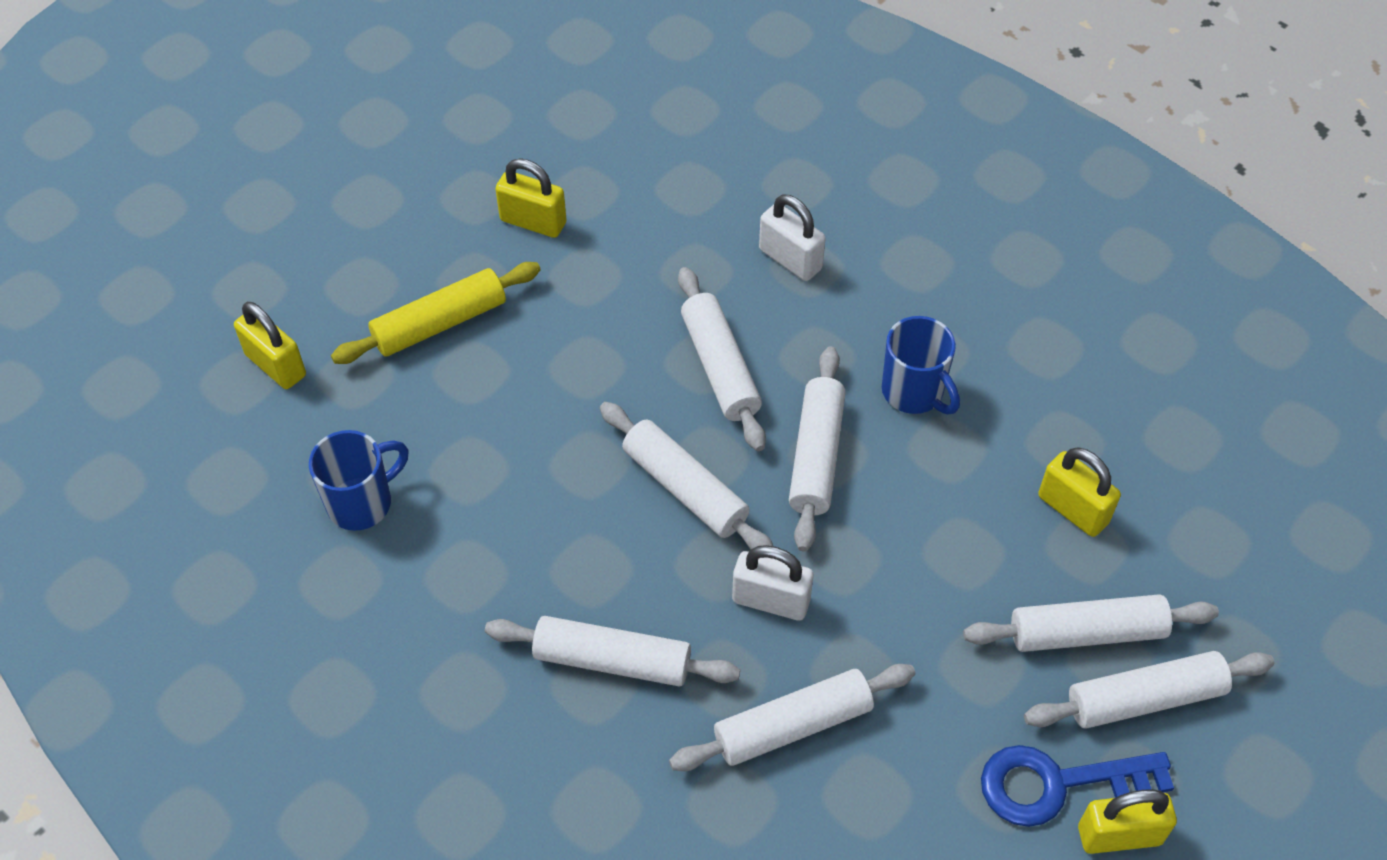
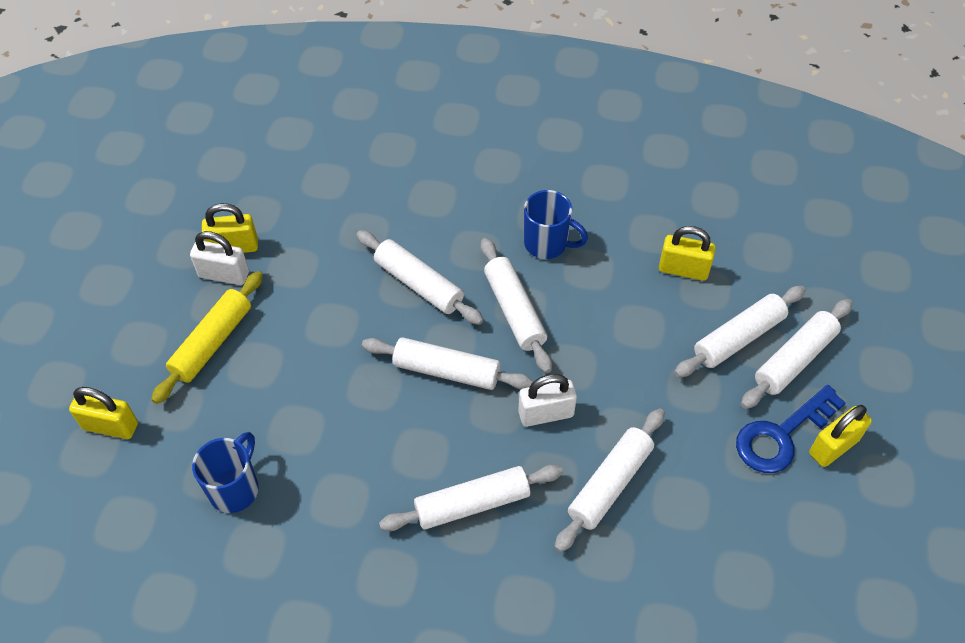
camera: 30 degrees left, 0 degrees up
(790, 259) = (419, 197): white padlock -> white padlock (224, 275)

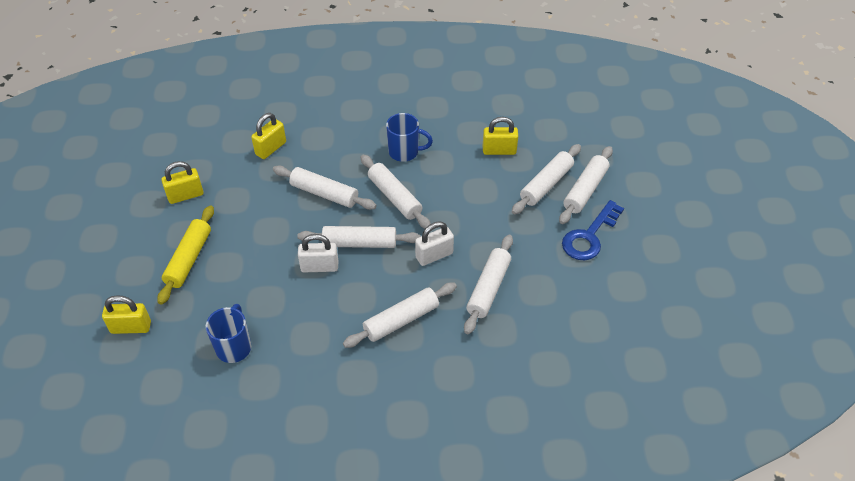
camera: 15 degrees left, 5 degrees down
(224, 275) = (184, 214): white padlock -> white padlock (319, 267)
(833, 446) = (623, 236): yellow padlock -> yellow padlock (271, 148)

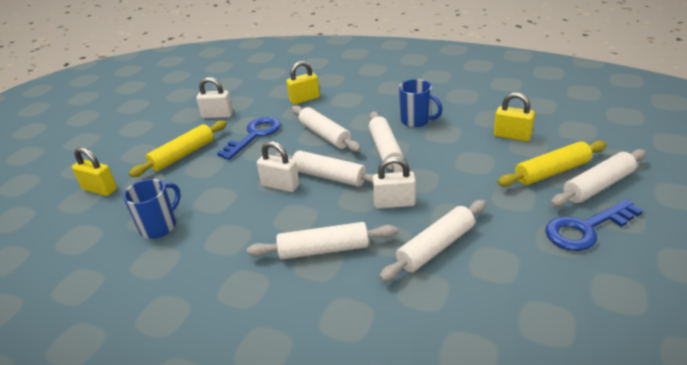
camera: 30 degrees right, 15 degrees down
(185, 195) = (217, 115): yellow padlock -> white padlock
(249, 213) = (254, 135): none -> blue key
(546, 184) = (552, 172): white rolling pin -> yellow rolling pin

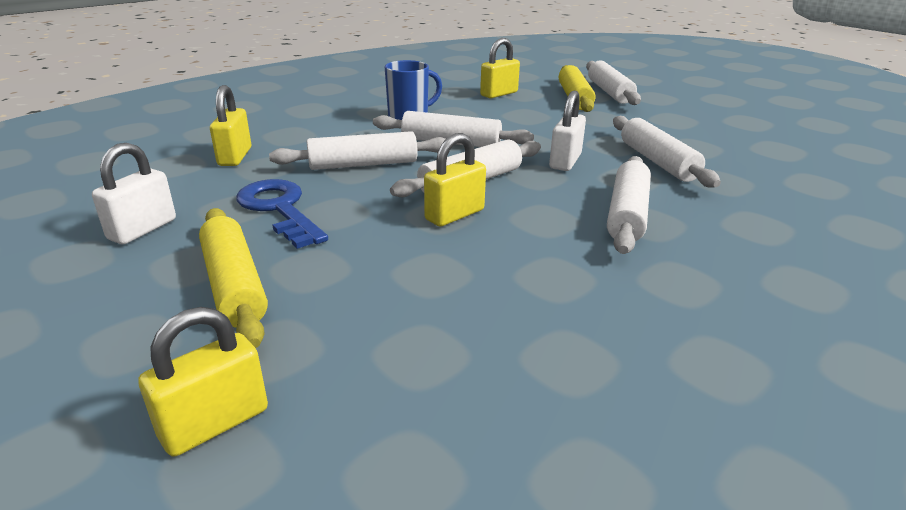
camera: 70 degrees left, 5 degrees down
(159, 226) = (463, 342): blue mug -> none
(280, 185) = (454, 215): white padlock -> yellow padlock
(586, 229) = (665, 110): blue key -> none

